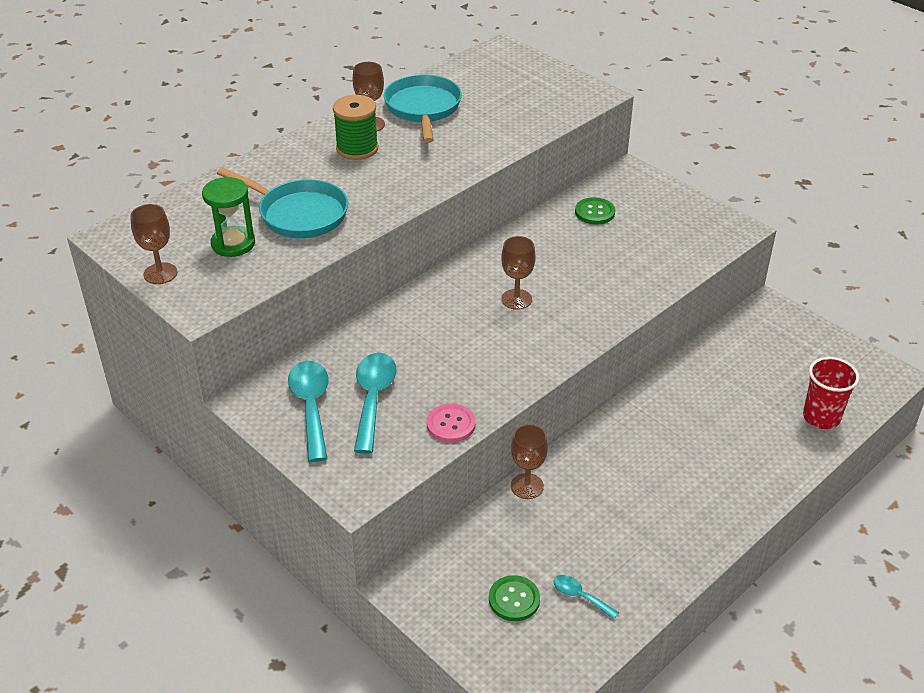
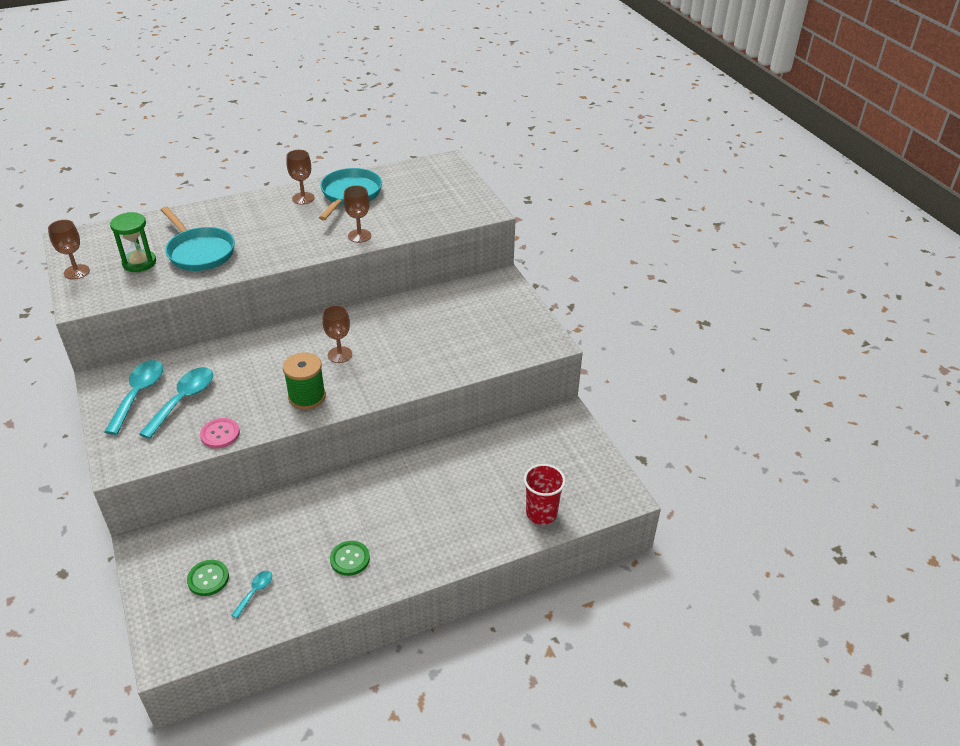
camera: 20 degrees right, 0 degrees up
(357, 148) = (279, 214): green spool -> green spool (307, 397)
(527, 486) = (280, 498): brown goblet -> brown goblet (359, 236)
(580, 596) = (255, 592): turquoise spoon -> turquoise spoon turned 60 degrees clockwise
(594, 212) = (450, 303): green button -> green button (350, 559)

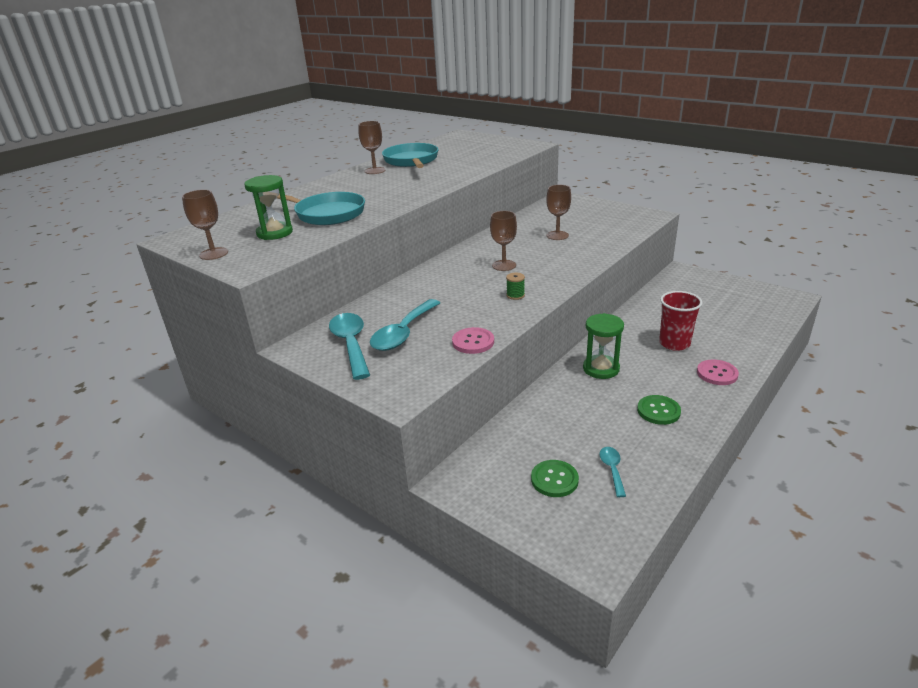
camera: 25 degrees left, 10 degrees down
(183, 400) = (403, 333): turquoise spoon -> turquoise spoon turned 150 degrees counterclockwise
(307, 397) = (515, 295): green spool -> green spool, size x0.48
(356, 494) = (601, 369): none -> green hourglass
(359, 236) = (456, 175): brown goblet -> brown goblet (557, 235)
(442, 547) = (717, 373): none -> pink button
(541, 513) = (753, 326): red cup -> red cup (674, 343)

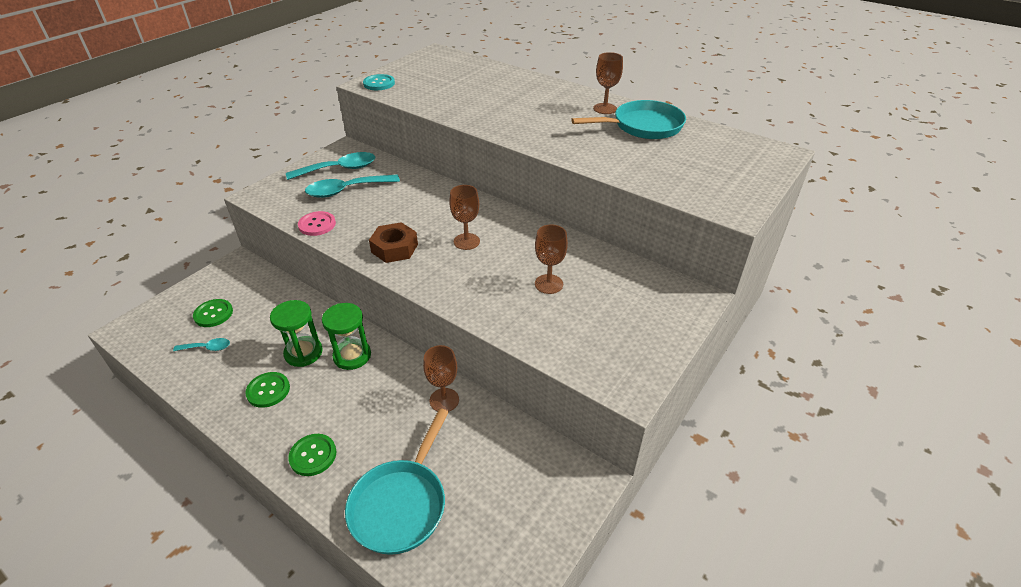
camera: 85 degrees right, 10 degrees up
(213, 254) = (401, 69): brown goblet -> brown goblet (444, 400)
(253, 261) = (379, 83): none -> turquoise button
(275, 233) = (435, 83): green hourglass -> green hourglass (303, 353)
(326, 214) = (474, 98): turquoise pan -> turquoise pan (401, 504)
(403, 333) = (346, 190): turquoise spoon -> turquoise spoon turned 45 degrees counterclockwise
(515, 295) = (394, 248): green spool -> brown nut
(674, 343) = (385, 427): red cup -> none
(717, 373) = (313, 455): pink button -> green button

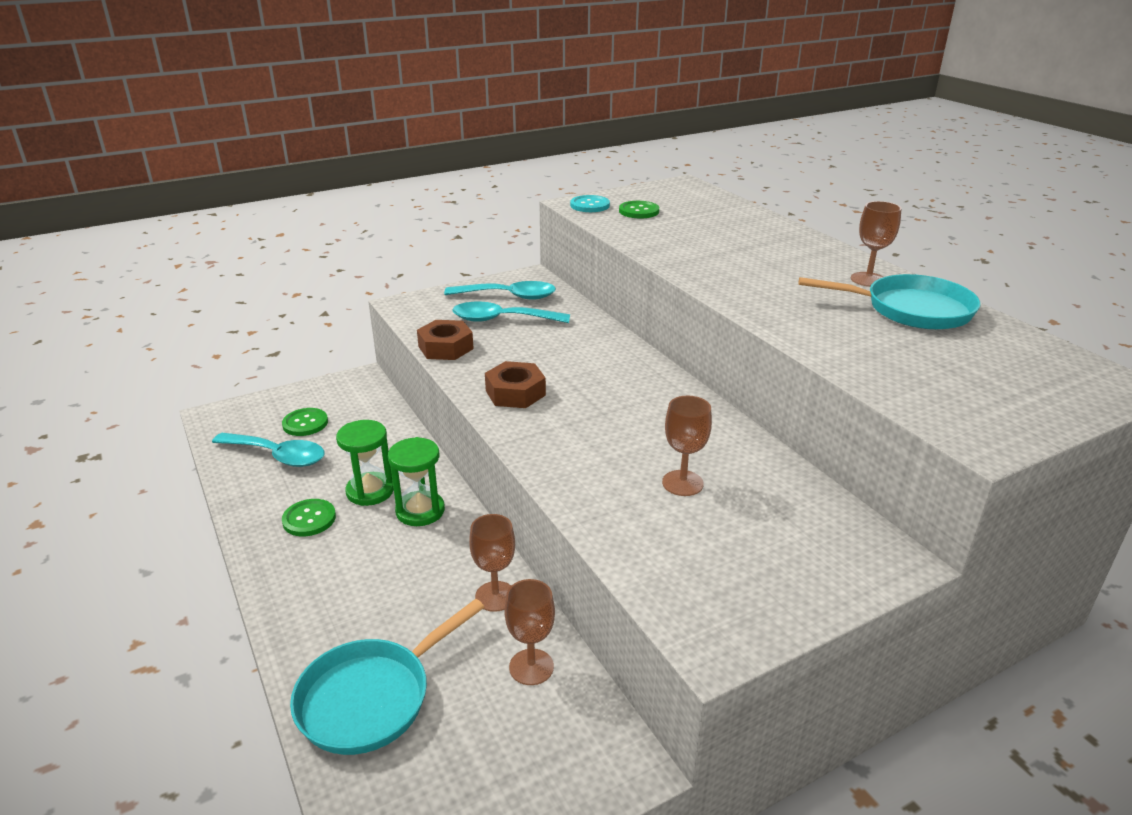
camera: 25 degrees right, 10 degrees down
(207, 348) = (278, 456): turquoise spoon -> turquoise spoon, size x1.94
(313, 455) = (311, 605): green button -> green button (639, 211)
(317, 225) = (446, 347): pink button -> brown nut
(466, 241) = (607, 407): brown goblet -> brown goblet (531, 667)

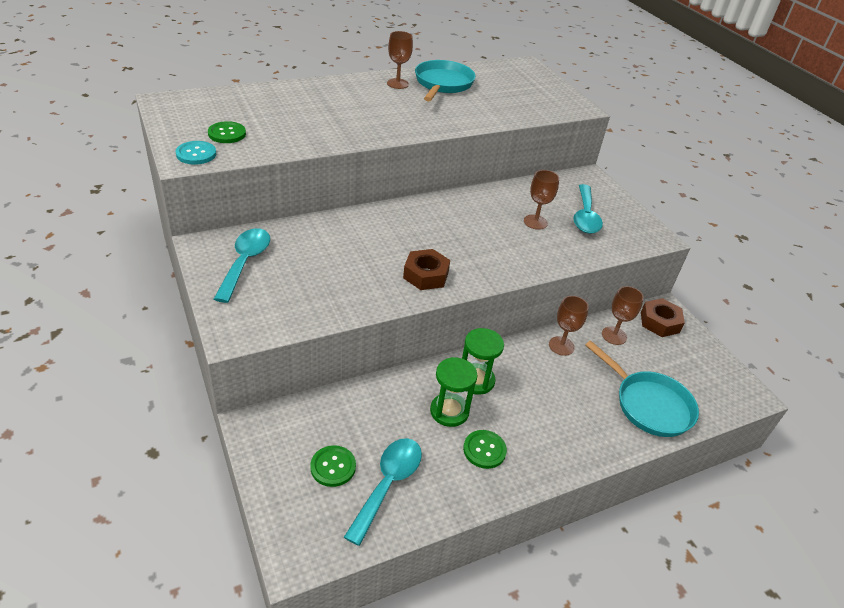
camera: 90 degrees left, 10 degrees up
(446, 347) = (341, 308): brown nut -> brown nut (659, 322)
(502, 320) = (295, 271): turquoise spoon -> turquoise spoon (585, 216)

